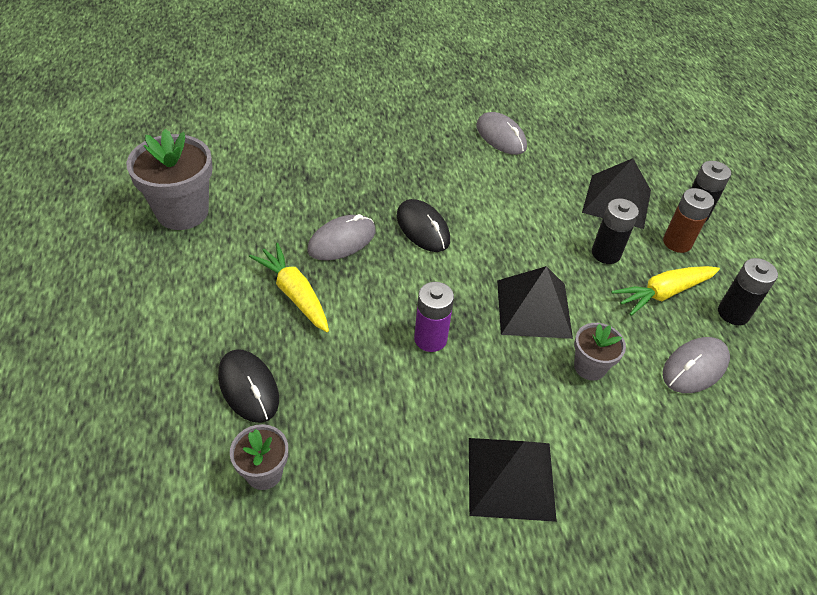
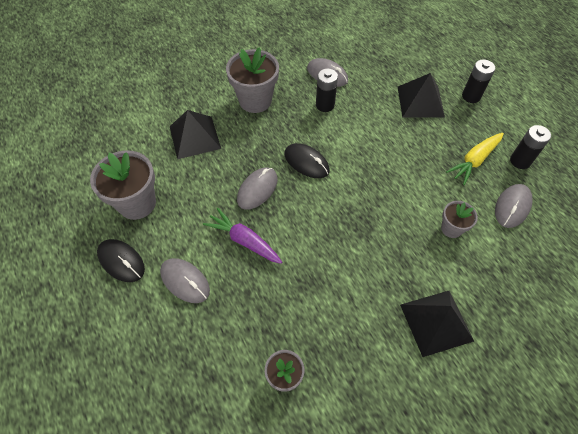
camera: 15 degrees left, 10 degrees up
(194, 316) = (185, 281): none -> grey mouse
(248, 387) = (246, 320): black mouse -> black mouse (121, 261)
(294, 294) = (244, 240): yellow carrot -> purple carrot
(390, 141) = (255, 100): none -> grey flower pot
(430, 339) = (347, 243): purple battery -> none
(534, 308) = (401, 198): black pyramid -> black pyramid (195, 137)
(606, 253) = (429, 143): black battery -> black battery (325, 105)
(677, 242) = (468, 121): brown battery -> none

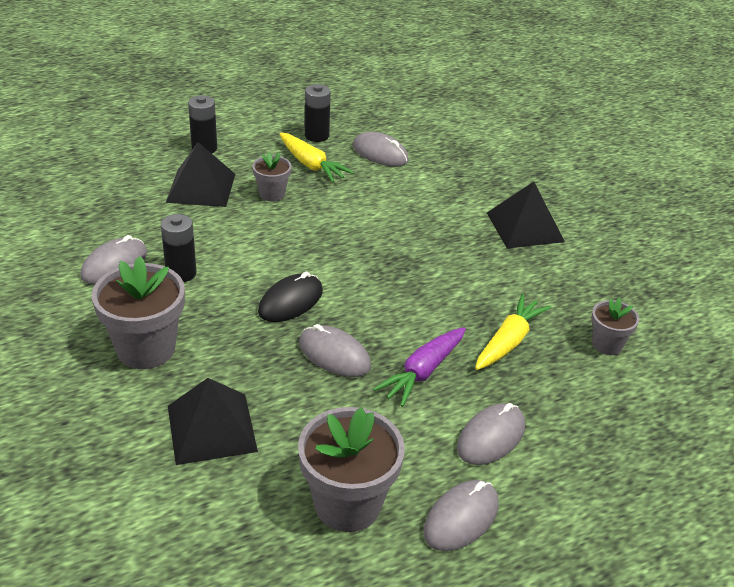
camera: 90 degrees left, 20 degrees down
(121, 261) = (461, 518): black mouse -> grey mouse
(281, 298) = (508, 341): none -> yellow carrot
(451, 228) = (407, 197): grey flower pot -> grey flower pot (272, 194)

